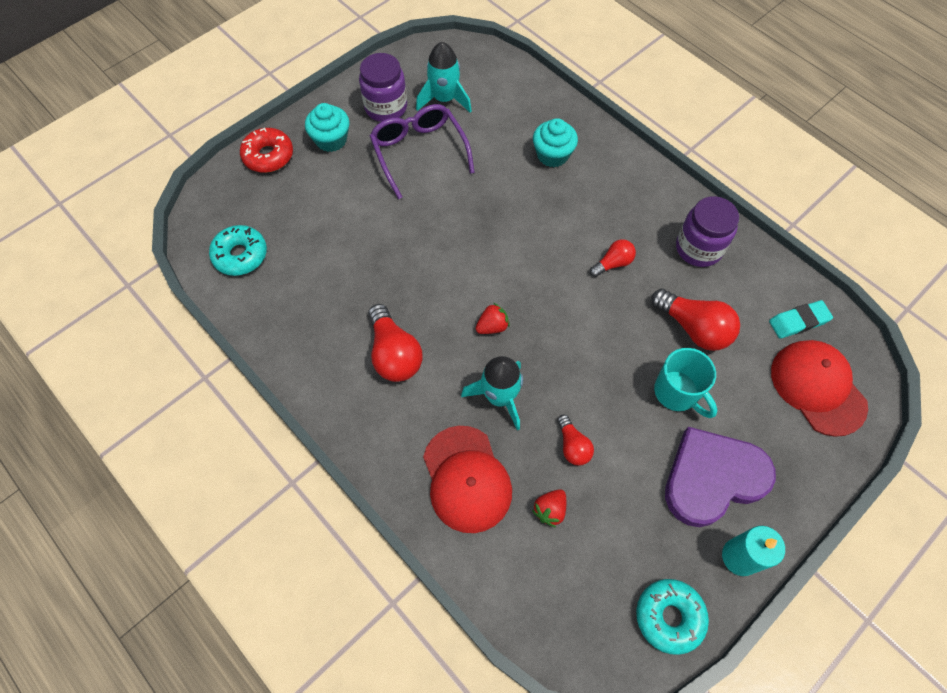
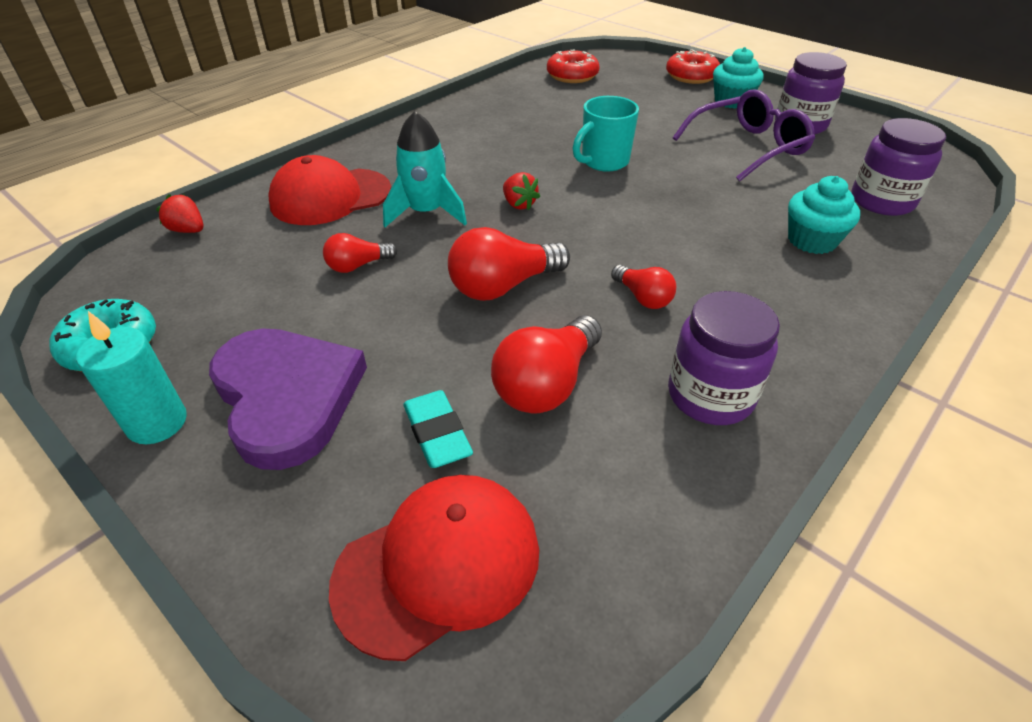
camera: 85 degrees right, 20 degrees down
(240, 255) = (572, 76): turquoise donut -> red donut
(394, 354) = (477, 150): red light bulb -> red light bulb (503, 286)
(444, 99) = (844, 158): turquoise rocket -> none
(507, 101) = (881, 201): none -> purple jar
(550, 510) = (280, 251): red strawberry -> red strawberry (188, 230)
(677, 393) = (430, 361): turquoise mug -> turquoise mug (603, 162)
(798, 321) = (588, 544): turquoise eraser -> turquoise eraser (437, 433)

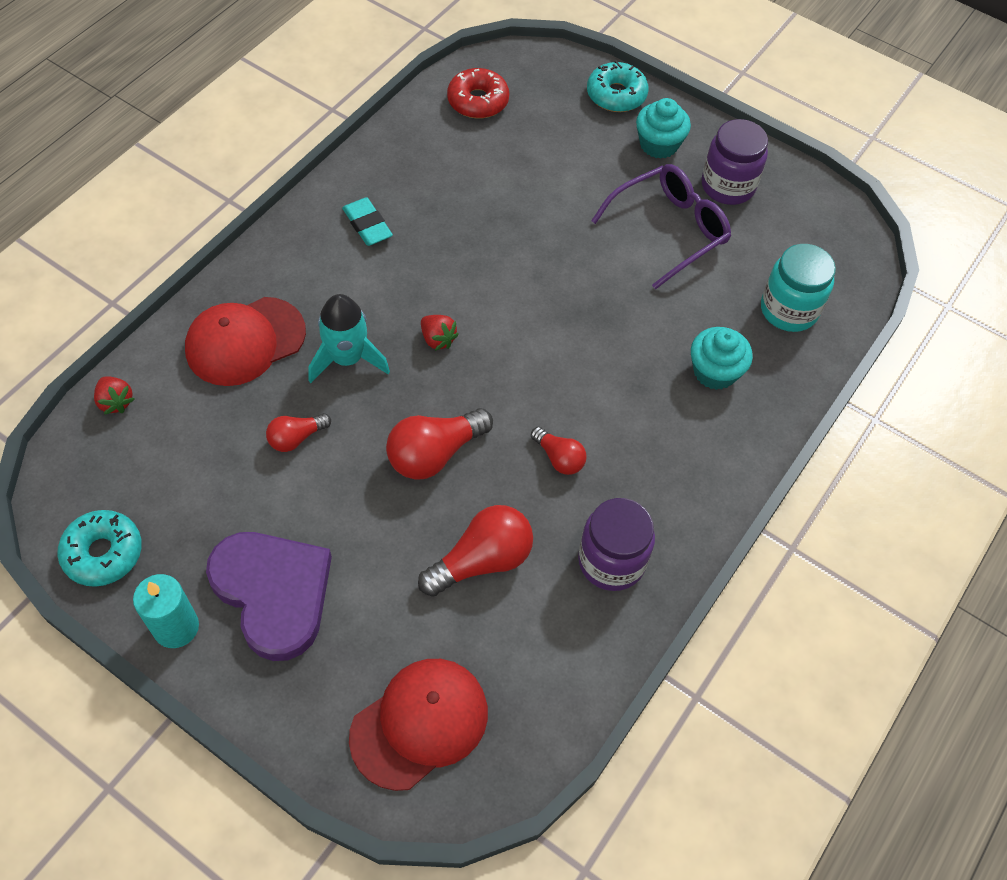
camera: 10 degrees left, 15 degrees up
(188, 230) = (116, 402): red strawberry -> red strawberry turned 150 degrees counterclockwise
(437, 433) = (401, 616): turquoise eraser -> turquoise eraser (367, 225)
(546, 384) = (482, 561): red light bulb -> red light bulb turned 150 degrees counterclockwise
(603, 162) = (519, 265): turquoise mug -> none
(691, 76) = (616, 95): red donut -> turquoise donut
(881, 201) = (789, 310): purple jar -> turquoise jar

